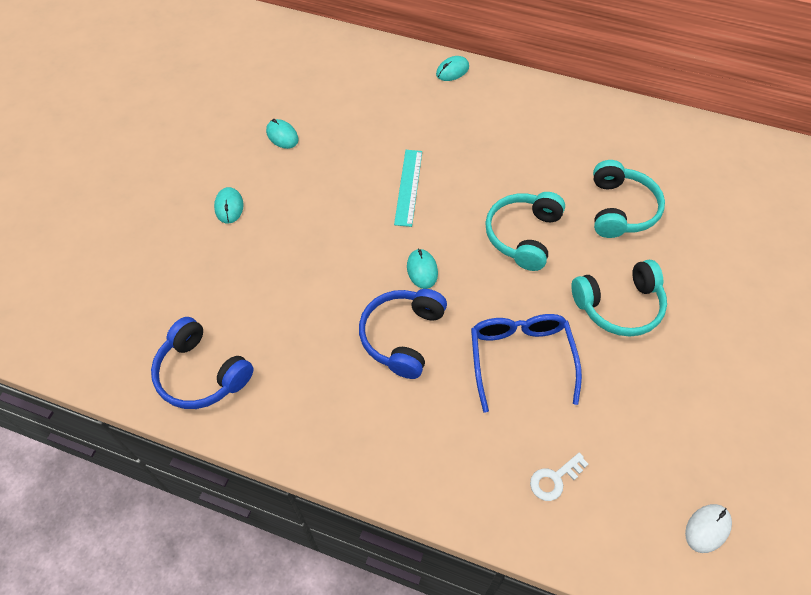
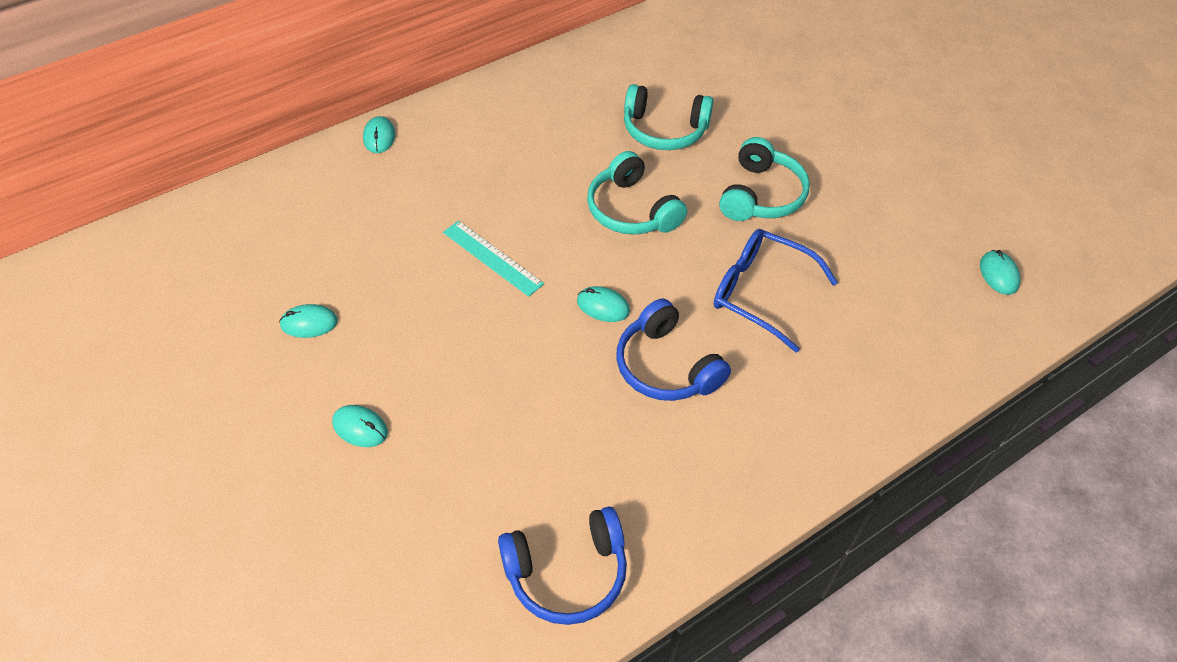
camera: 55 degrees left, 5 degrees down
(554, 479) = (895, 343): white key -> none
(620, 209) = (664, 130): turquoise headphones -> turquoise headphones turned 150 degrees clockwise
(707, 528) = (998, 274): white mouse -> turquoise mouse

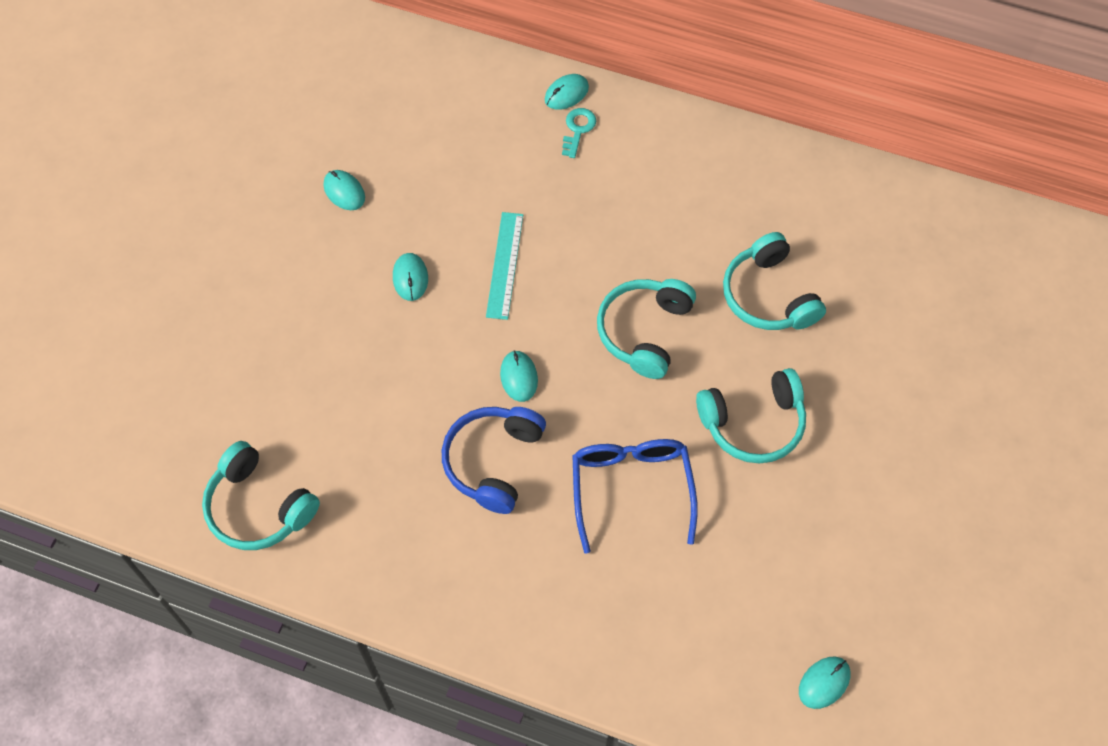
camera: 55 degrees right, 10 degrees up
(360, 428) = (280, 292): turquoise mouse -> turquoise mouse (410, 278)
(418, 148) = (578, 129): none -> turquoise key
(567, 573) = (258, 507): blue headphones -> turquoise headphones

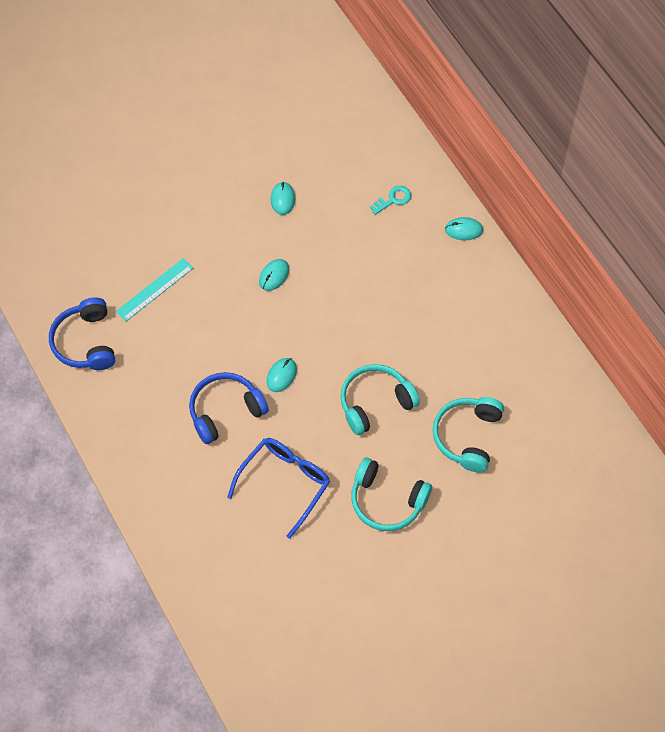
camera: 40 degrees right, 0 degrees up
(258, 507) = (85, 342): turquoise headphones -> blue headphones
(505, 265) = (332, 306): turquoise ruler -> turquoise ruler (154, 289)
(578, 129) = (450, 256): turquoise key -> turquoise key (393, 199)
(824, 683) = (289, 667): turquoise mouse -> none

